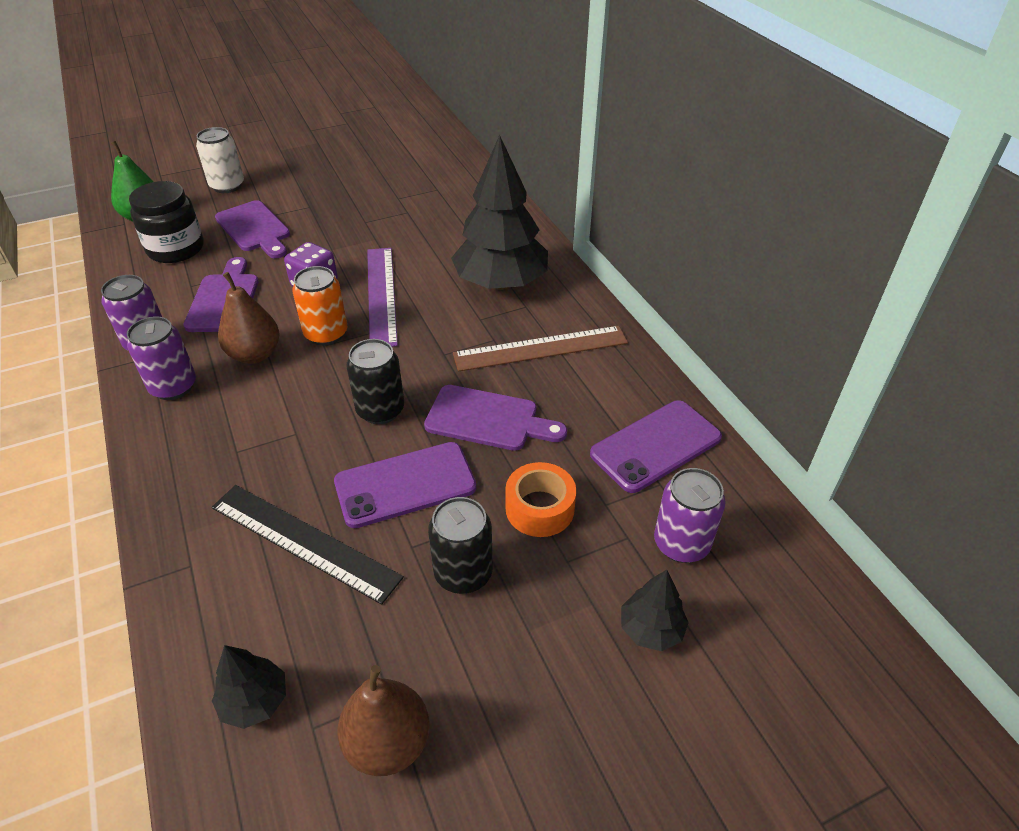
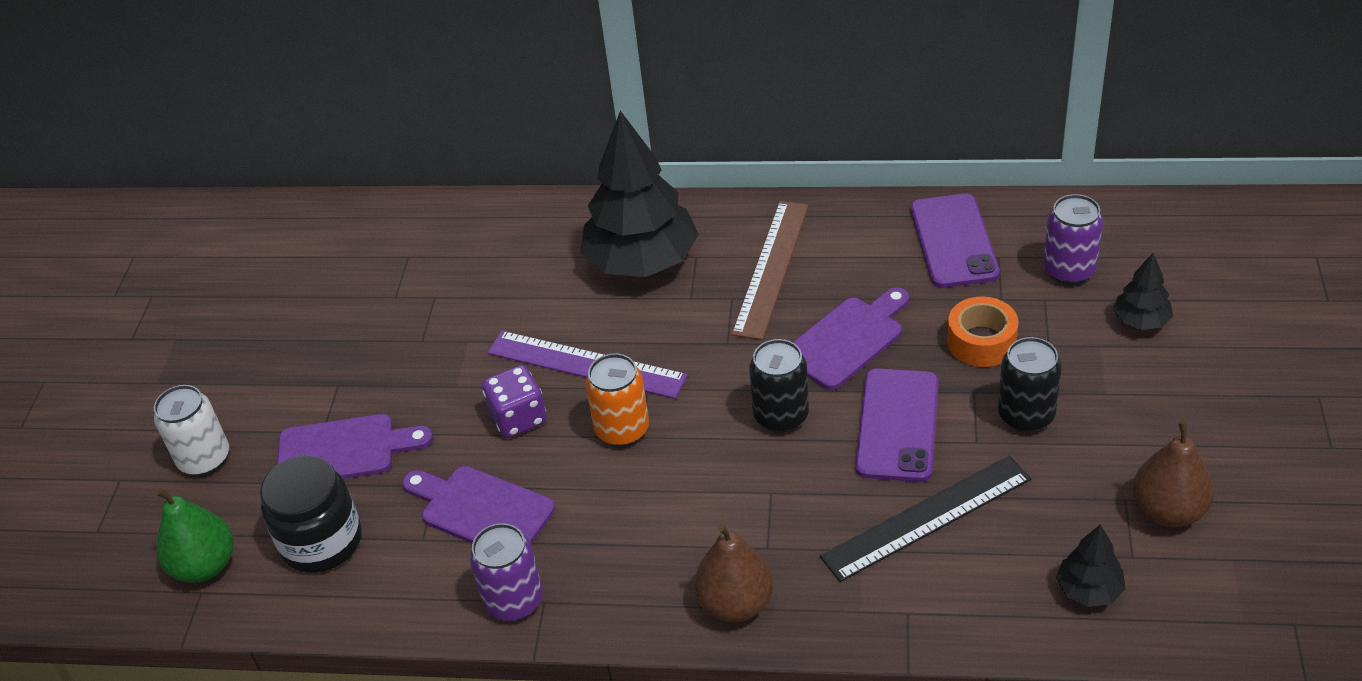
camera: 55 degrees left, 0 degrees up
(173, 387) = (620, 586): purple can -> none
(255, 354) = (613, 500): brown pear -> brown pear (735, 603)

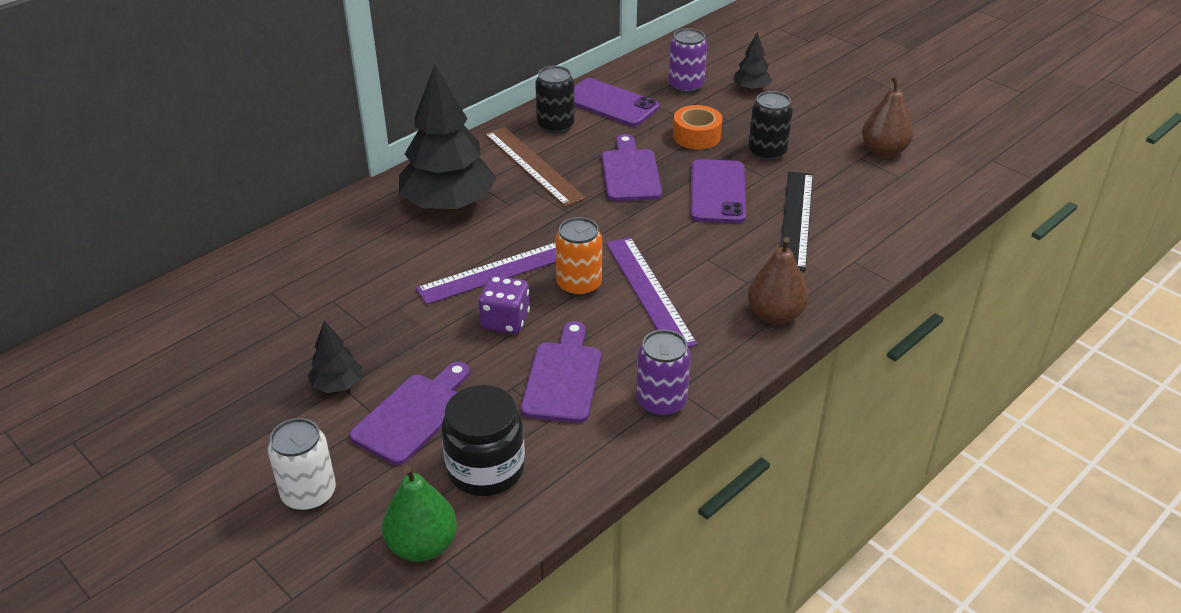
camera: 55 degrees left, 5 degrees down
(481, 510) = (563, 377): purple cutting board -> purple cutting board turned 120 degrees clockwise
(667, 484) = (649, 291): none -> purple ruler
(781, 416) = (654, 224): black can -> black can (555, 126)
(898, 425) = (718, 192): purple phone -> purple phone turned 45 degrees clockwise
(1089, 590) = (906, 200): black tree -> black tree (337, 385)

